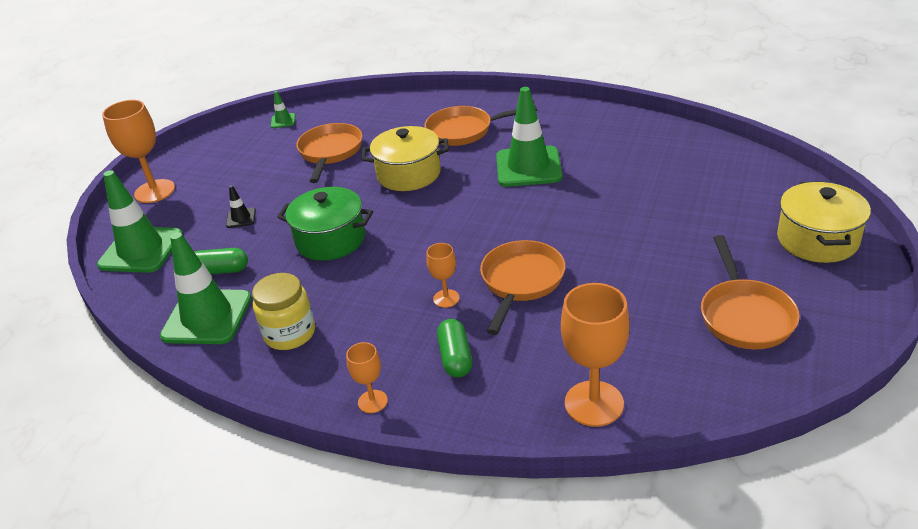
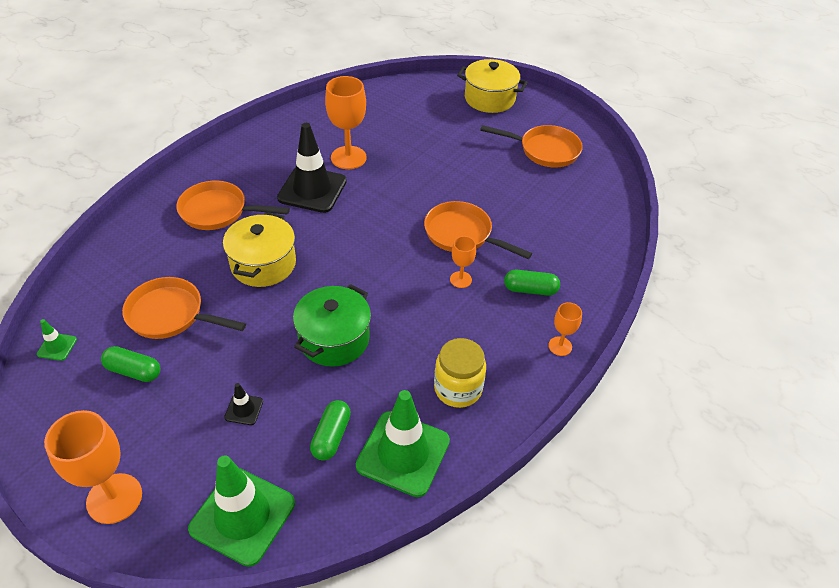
camera: 80 degrees left, 10 degrees up
(268, 158) = (133, 371): none -> green capsule
(464, 131) = (218, 211): orange pan -> orange pan turned 90 degrees clockwise
(528, 167) = (312, 189): green traffic cone -> black traffic cone
(594, 403) = (598, 235): orange goblet -> orange goblet (348, 157)

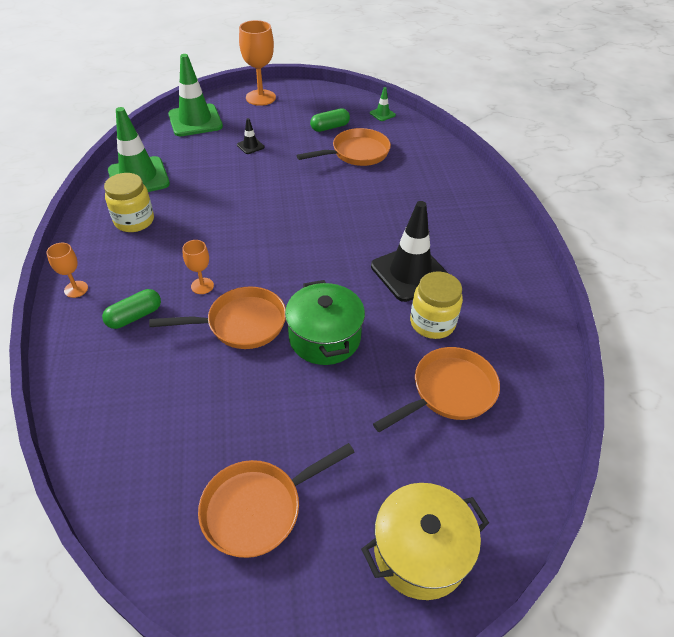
camera: 135 degrees right, 0 degrees up
(218, 211) = (439, 213): orange pan -> orange pan (449, 392)
(263, 264) = (353, 205): yellow pot -> none
(331, 436) = (188, 162): green capsule -> none
(334, 339) = (246, 198): green pot -> green pot (324, 337)
(348, 157) = (432, 323): orange goblet -> yellow jar

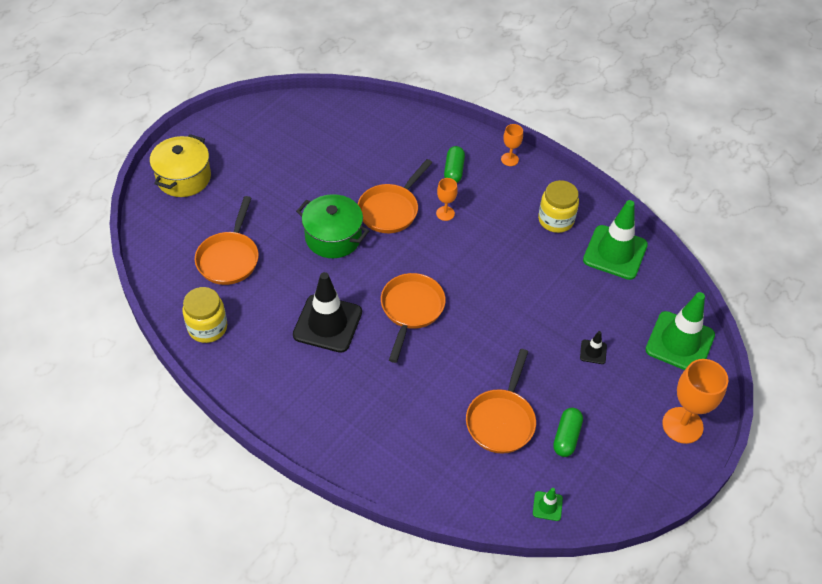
camera: 135 degrees right, 5 degrees up
(258, 508) = (274, 144): orange pan -> orange pan (411, 310)
(432, 323) = (277, 295): yellow jar -> yellow jar (207, 327)

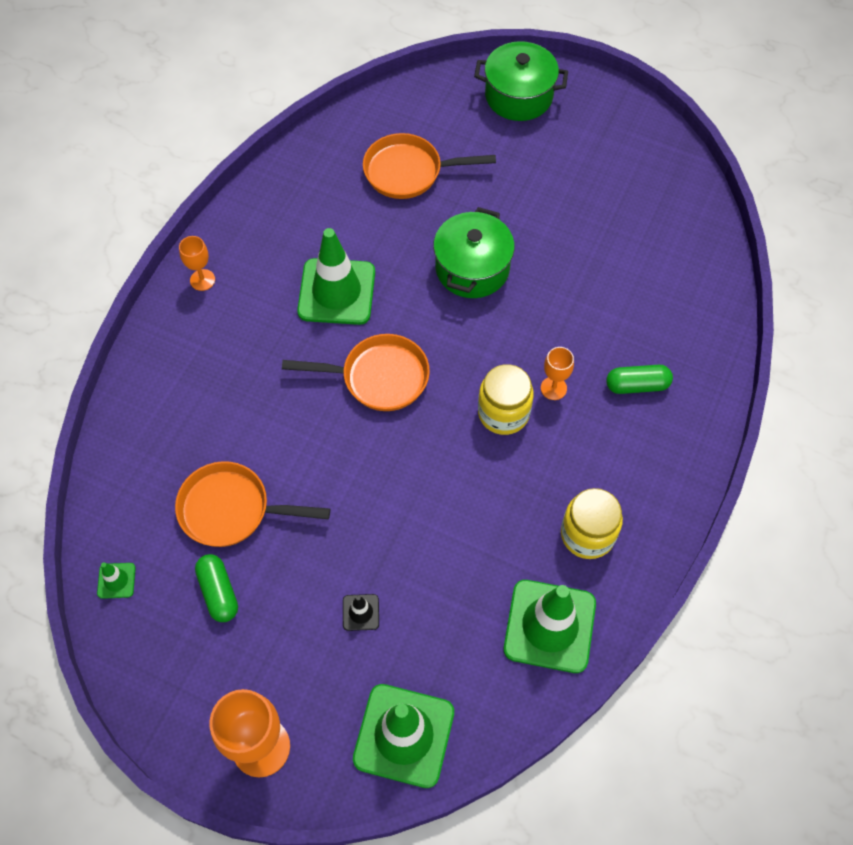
camera: 80 degrees right, 10 degrees up
(184, 178) = (518, 96): yellow pot -> green pot
(207, 327) = (304, 177): yellow jar -> yellow jar (503, 413)
(327, 323) = (336, 292): black traffic cone -> green traffic cone
(390, 210) = (539, 322): orange pan -> none
(509, 159) = (686, 455): orange goblet -> orange goblet (202, 280)
(566, 437) = (218, 592): green capsule -> green capsule turned 60 degrees clockwise

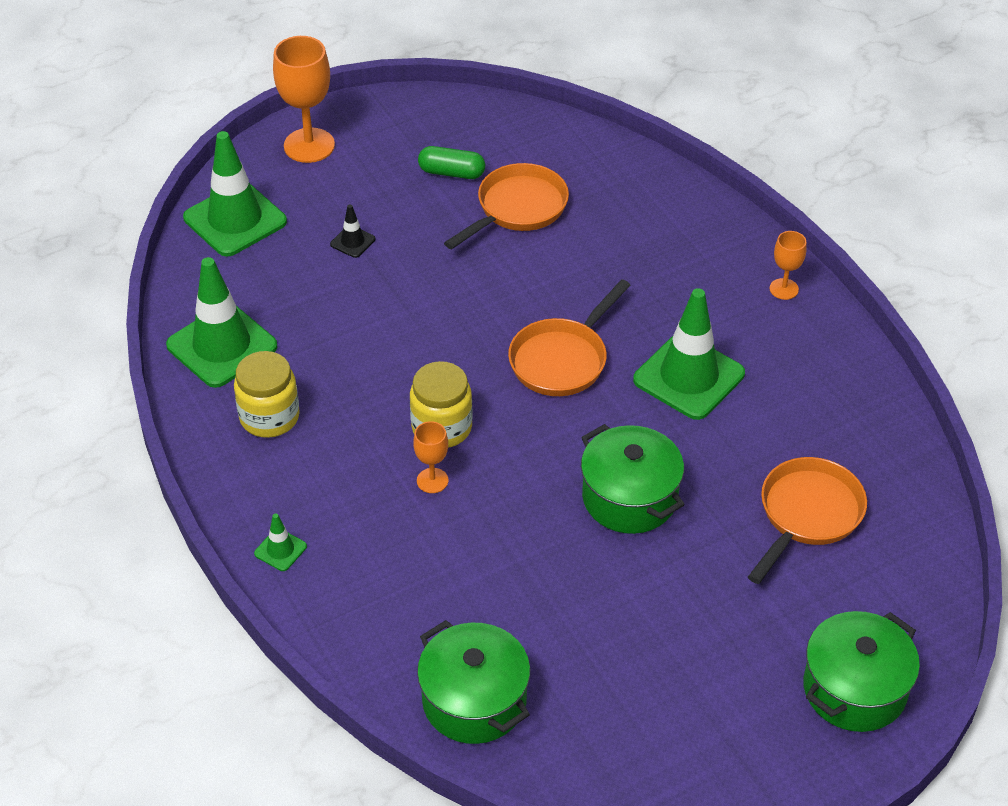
camera: 125 degrees right, 15 degrees down
(116, 580) = (517, 124): green traffic cone -> green traffic cone (280, 550)
(637, 385) = (373, 549): green capsule -> none
(690, 261) = (474, 700): none -> green pot

